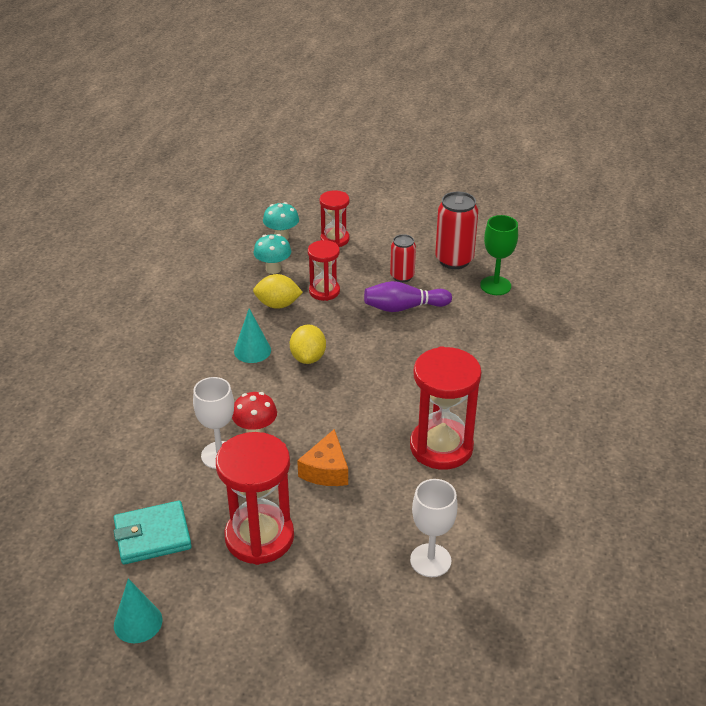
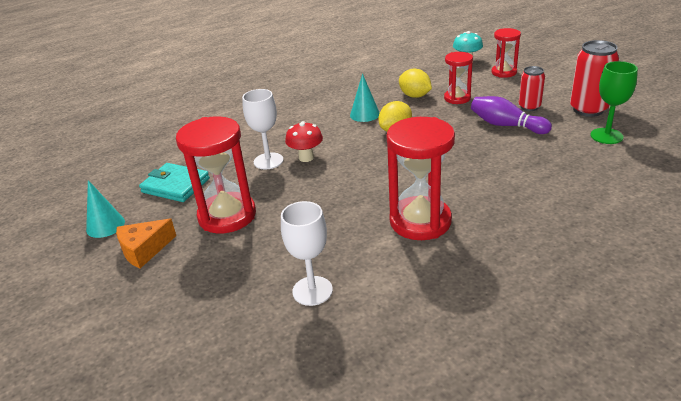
camera: 45 degrees right, 5 degrees down
(273, 269) = (437, 76): turquoise mushroom -> none
(326, 470) = (319, 198): orange cheese -> orange cheese (144, 250)

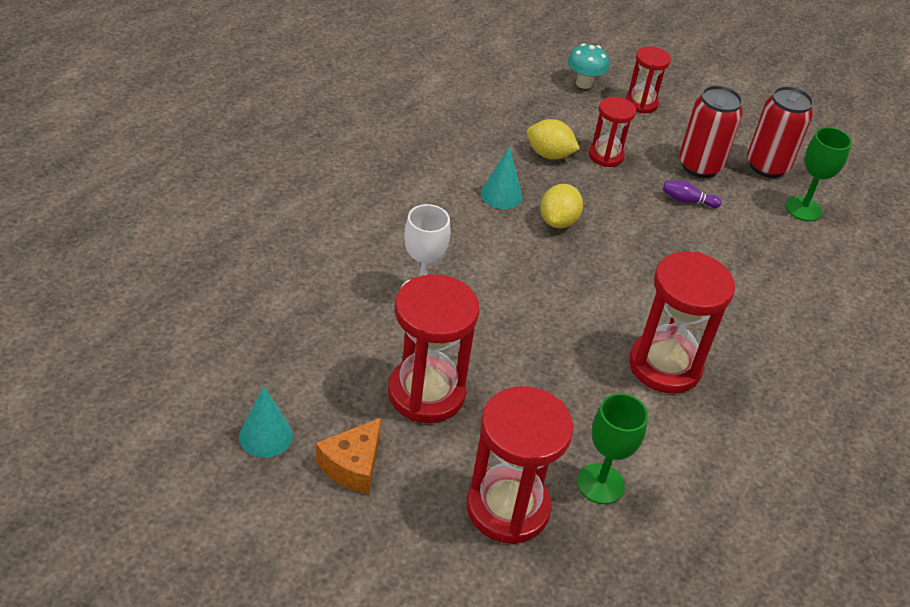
camera: 30 degrees left, 10 degrees up
(175, 185) = (317, 352): turquoise wallet -> none
(228, 294) = (507, 508): none -> red hourglass
(306, 158) = (469, 281): red mushroom -> none
(312, 291) = (600, 484): white goblet -> green goblet
(506, 125) = (687, 201): purple bowling pin -> purple bowling pin, size x0.58
(529, 107) = (699, 166): red can -> red can, size x1.63

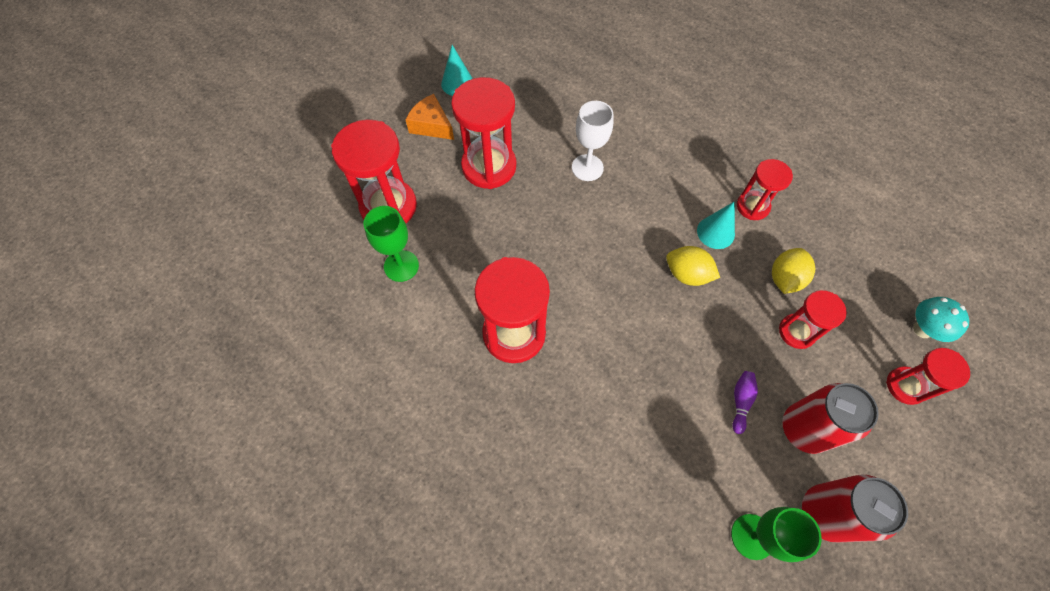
camera: 100 degrees right, 20 degrees up
(463, 164) = (752, 206): none -> red hourglass

